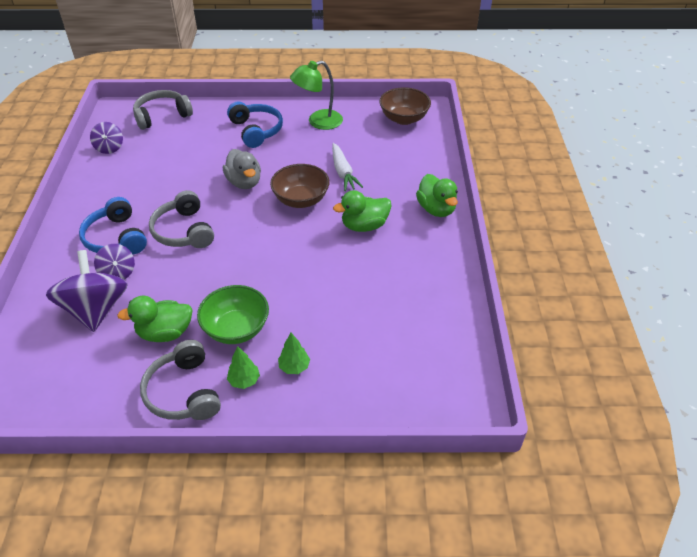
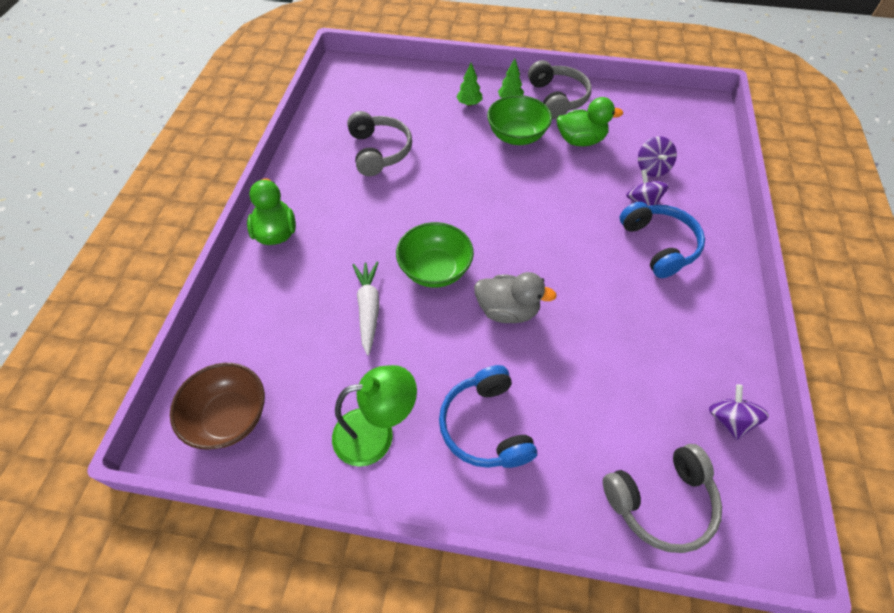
camera: 170 degrees left, 10 degrees up
(96, 309) = (652, 168): purple spinning top -> purple spinning top, size x0.53
(184, 231) = (580, 244): grey headphones -> grey headphones (379, 151)
(244, 182) = (507, 310): grey duck -> grey duck turned 120 degrees clockwise
(301, 200) = (435, 270): brown bowl -> green bowl
(364, 226) = (369, 222): green duck -> none

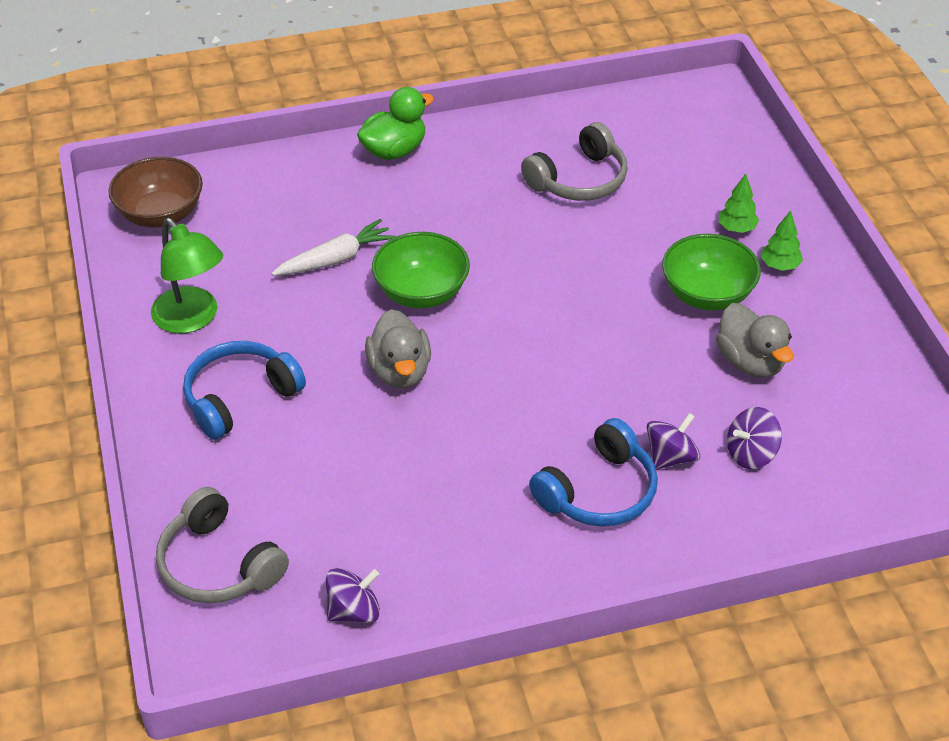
camera: 65 degrees right, 10 degrees down
(557, 98) = (825, 314): grey headphones -> none
(580, 140) = (750, 362): green duck -> grey duck

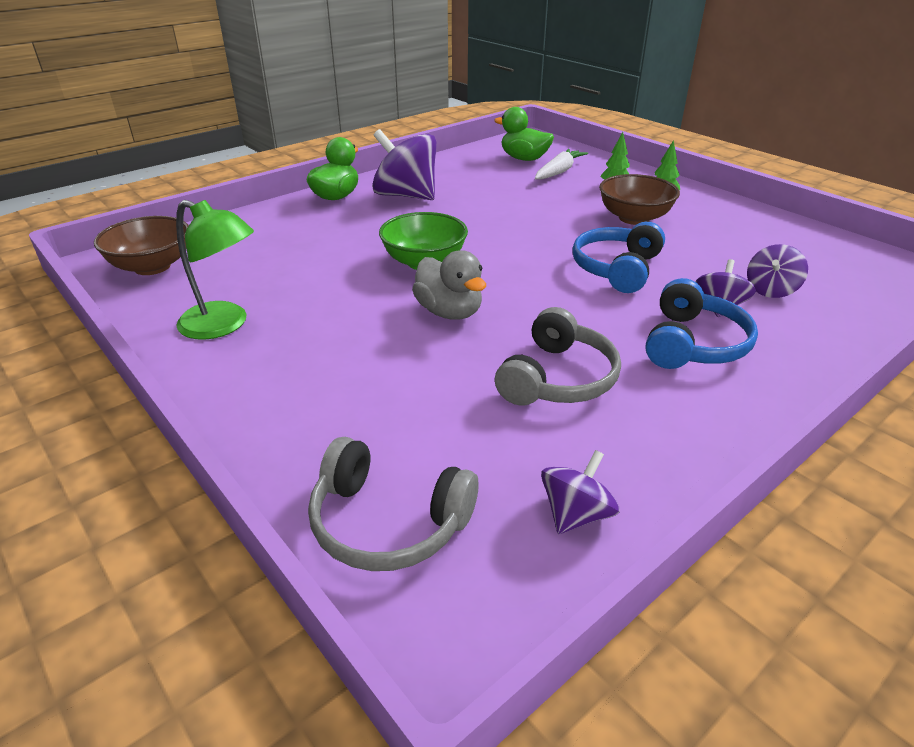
camera: 25 degrees left, 10 degrees down
(240, 398) = (311, 368): blue headphones -> blue headphones (617, 269)
(335, 259) = (335, 259): white carrot -> white carrot (559, 172)
(473, 172) = (406, 196): none -> purple spinning top
(579, 180) = (485, 185): grey headphones -> grey headphones (557, 378)
(667, 138) = (524, 159): none -> green duck
(707, 294) = (634, 218): green bowl -> brown bowl
(750, 362) = (705, 243): grey duck -> none

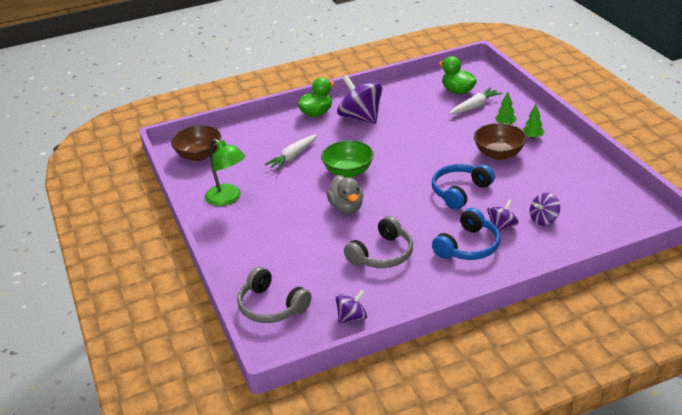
camera: 20 degrees right, 0 degrees up
(321, 252) = (293, 157): none -> white carrot

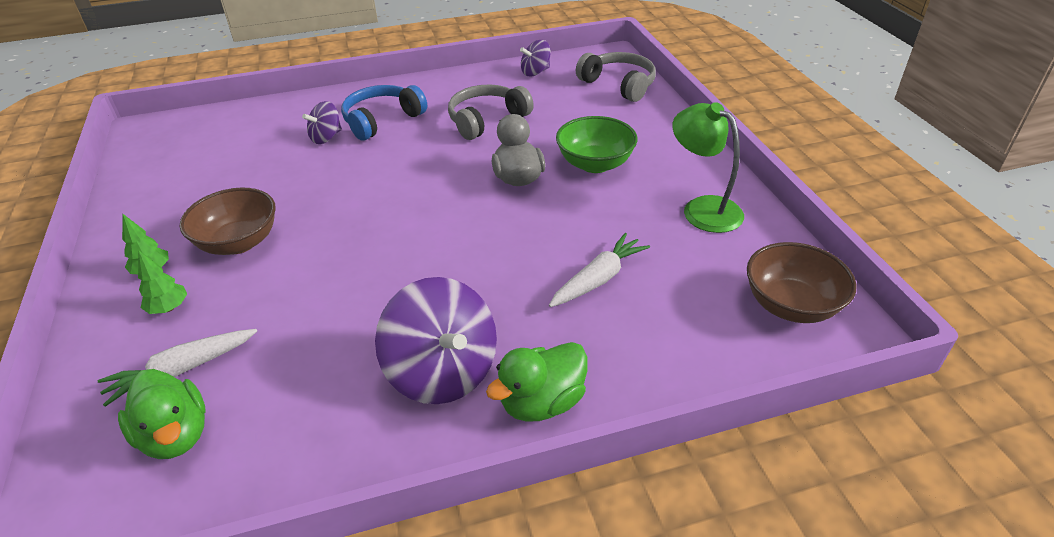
camera: 175 degrees left, 5 degrees up
(348, 172) = (502, 236): green bowl -> green bowl (595, 164)
(460, 192) = (346, 185): blue headphones -> none
(543, 219) = (269, 141): purple spinning top -> none

